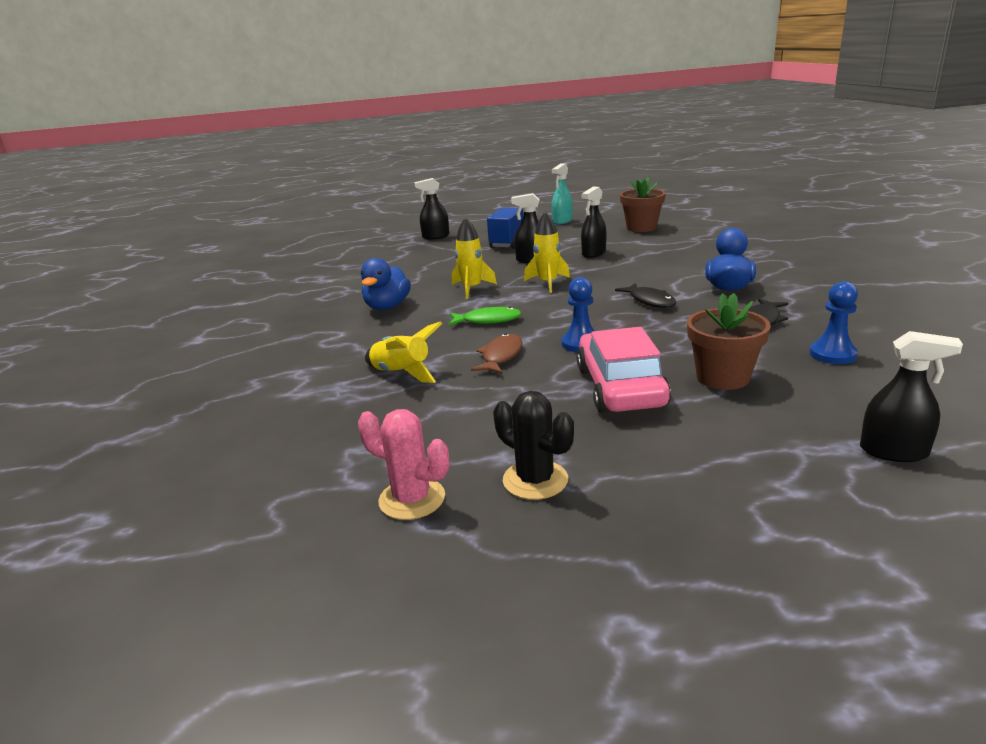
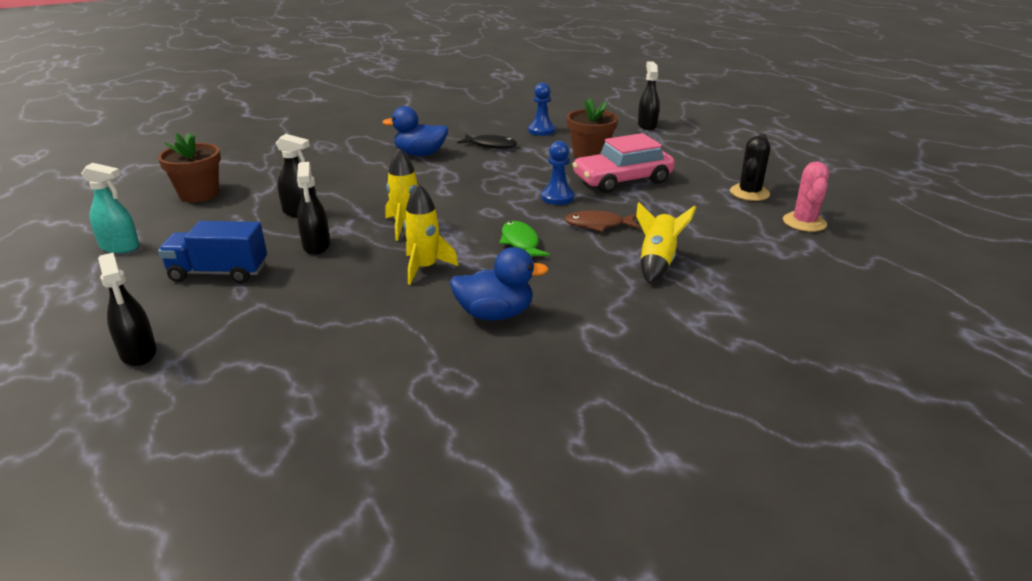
camera: 110 degrees left, 5 degrees up
(650, 301) = (455, 179): black fish -> none

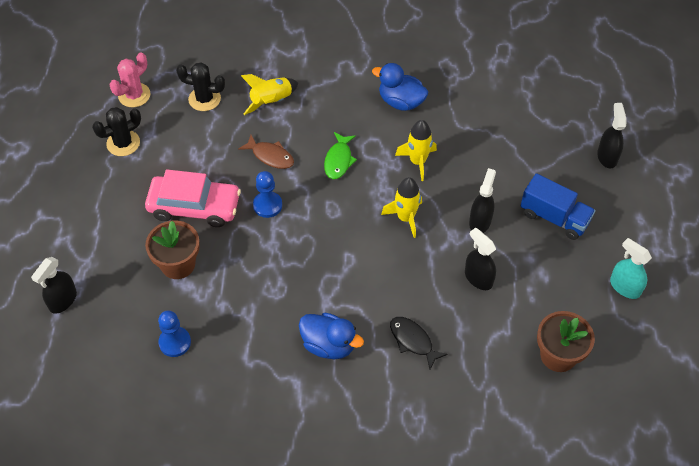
camera: 150 degrees left, 25 degrees up
(491, 145) = (250, 332): black fish -> black fish (413, 341)
(731, 242) = (204, 99): none -> black cactus

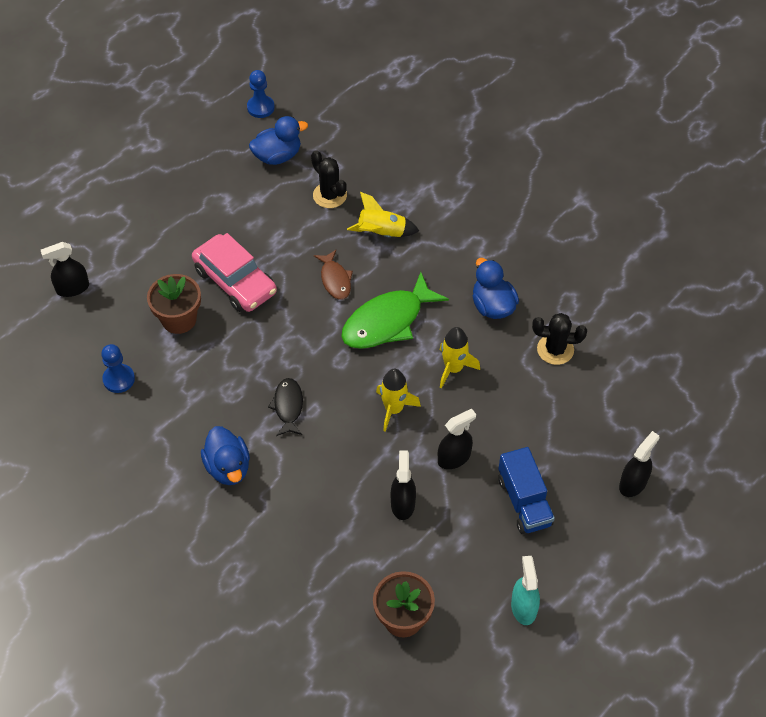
camera: 40 degrees right, 0 degrees up
(123, 143) = (231, 191): black cactus -> black cactus (555, 349)
(134, 95) = (277, 156): pink cactus -> blue duck
(267, 205) = (292, 319): blue pawn -> blue pawn (260, 107)
(339, 160) = (387, 321): green fish -> green fish, size x1.82
(413, 341) = (296, 514): black fish -> black fish (288, 406)

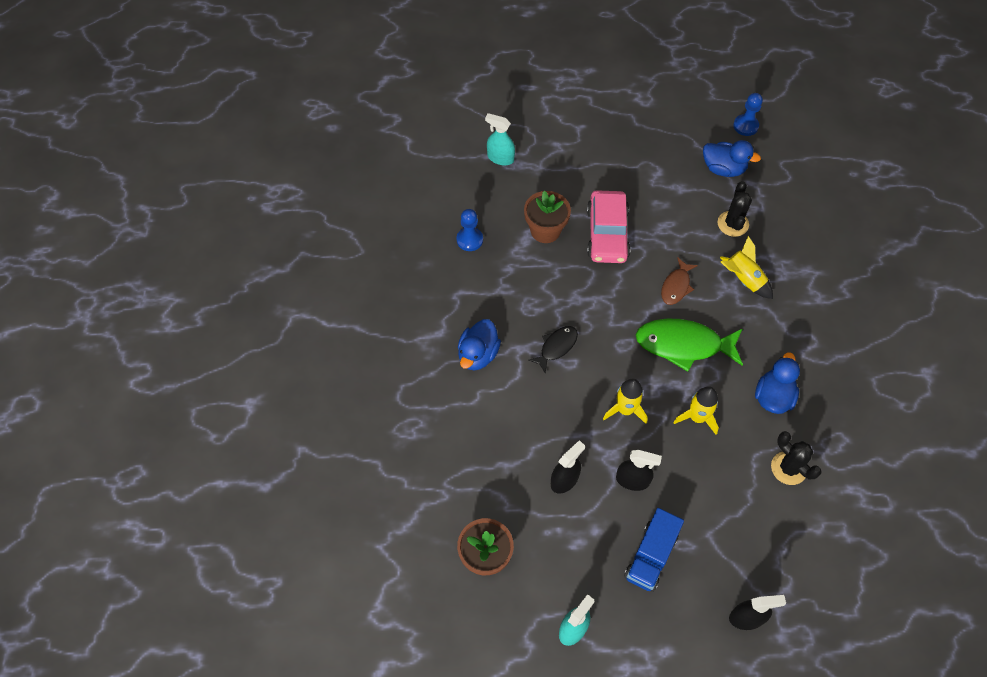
camera: 45 degrees right, 5 degrees up
(72, 288) = (500, 158): black spray bottle -> turquoise spray bottle

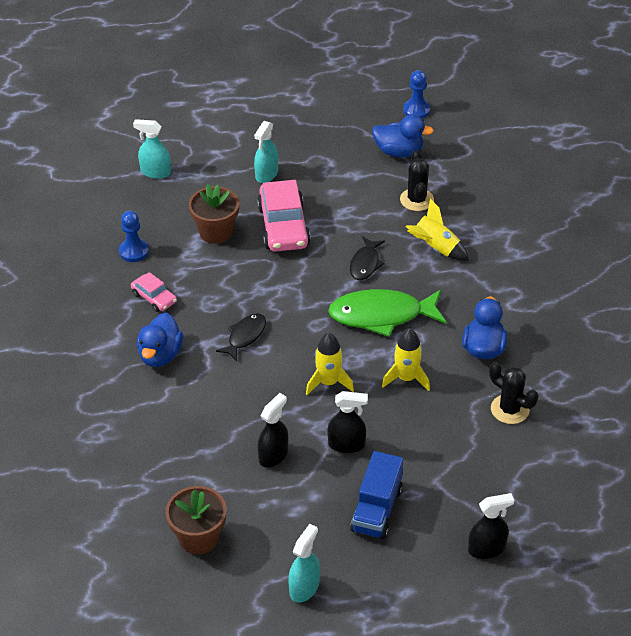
camera: 10 degrees left, 15 degrees down
(481, 292) = (154, 298): none -> pink car
(599, 175) = (266, 174): none -> turquoise spray bottle
(676, 286) = (365, 264): brown fish -> black fish

